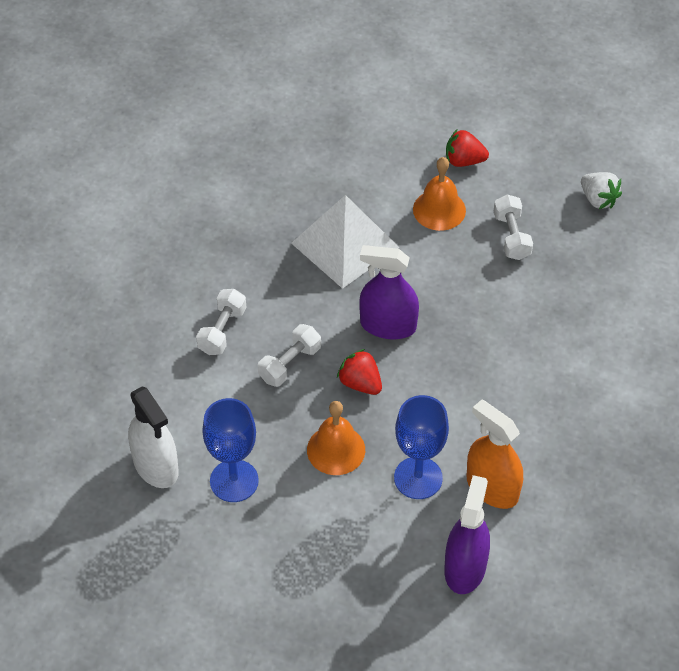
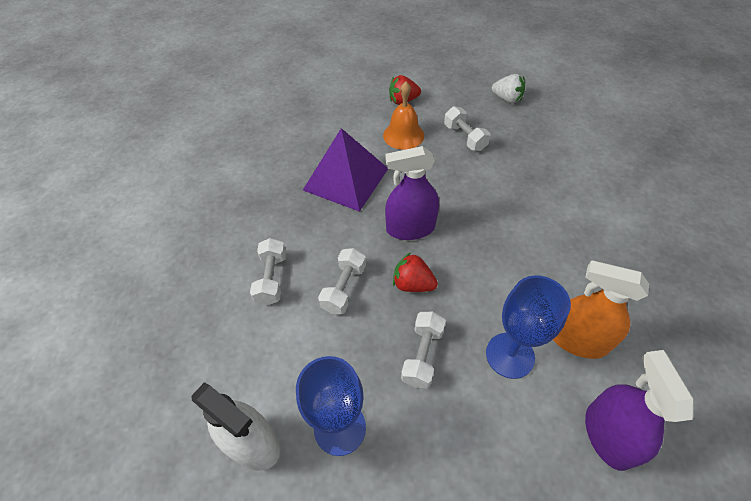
camera: 20 degrees left, 0 degrees up
(336, 450) = (422, 355): orange bell -> white dumbbell
(345, 245) = (346, 179): white pyramid -> purple pyramid

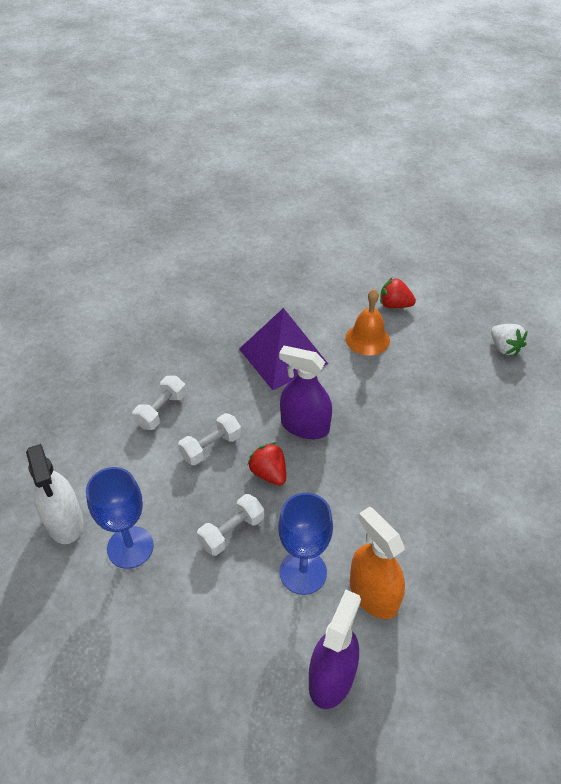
camera: 30 degrees right, 5 degrees down
(464, 137) = (425, 367): white dumbbell -> none

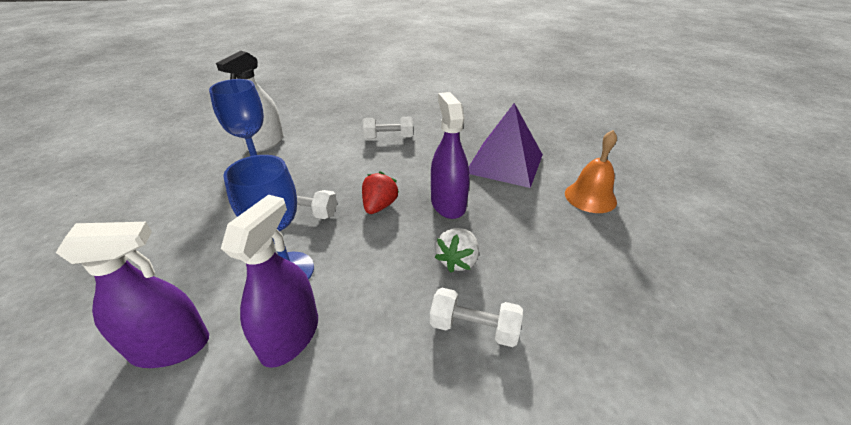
camera: 55 degrees right, 10 degrees down
(211, 447) = (378, 169): white dumbbell -> white dumbbell (474, 328)
(373, 594) = (290, 336): orange spray bottle -> purple spray bottle
(394, 305) = (655, 196): red strawberry -> none
(504, 348) = (748, 304): white strawberry -> white strawberry (458, 261)

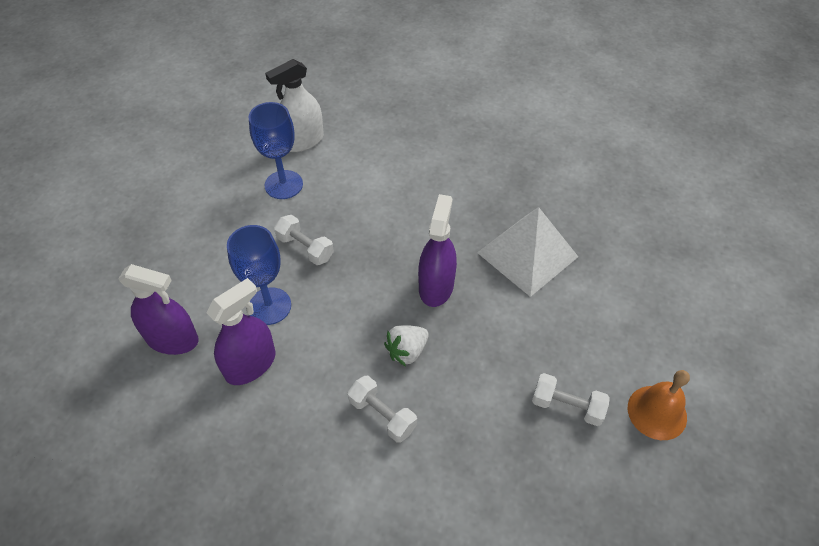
camera: 25 degrees right, 15 degrees up
(379, 206) = (372, 265): red strawberry -> none
(388, 138) = (428, 174): white dumbbell -> white dumbbell (567, 406)
(505, 163) = (527, 254): purple pyramid -> white pyramid
(590, 197) = (583, 331): orange bell -> orange bell (657, 412)

